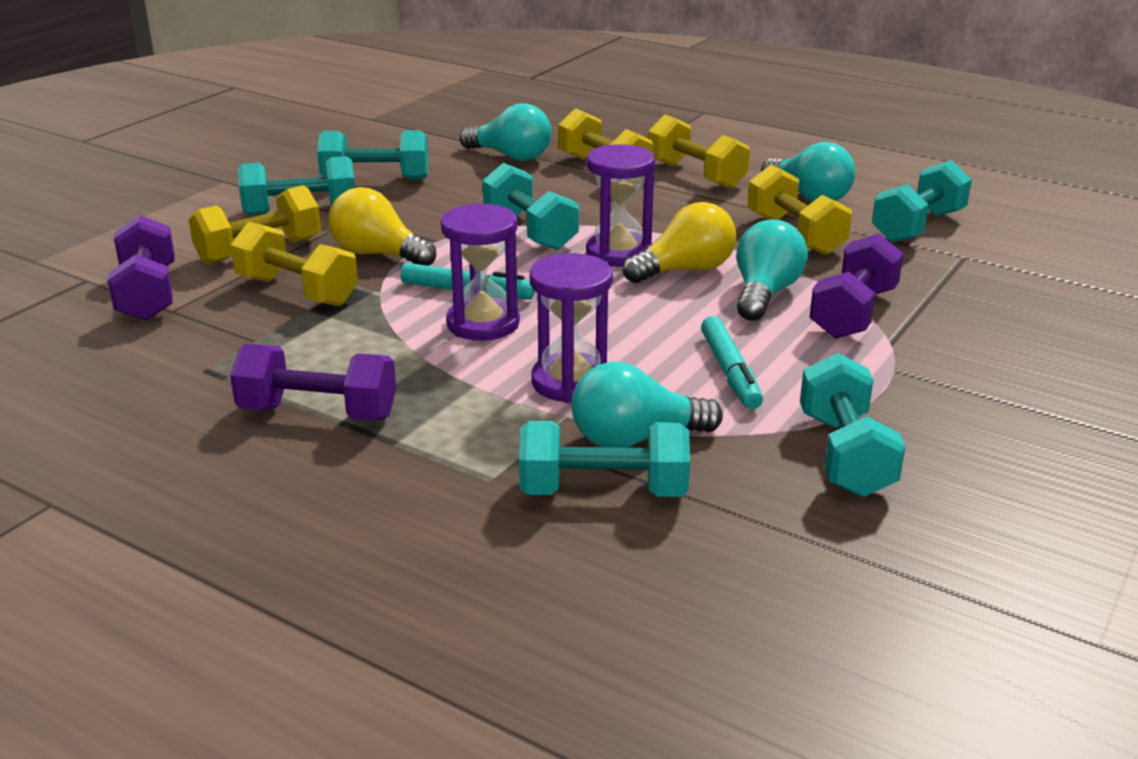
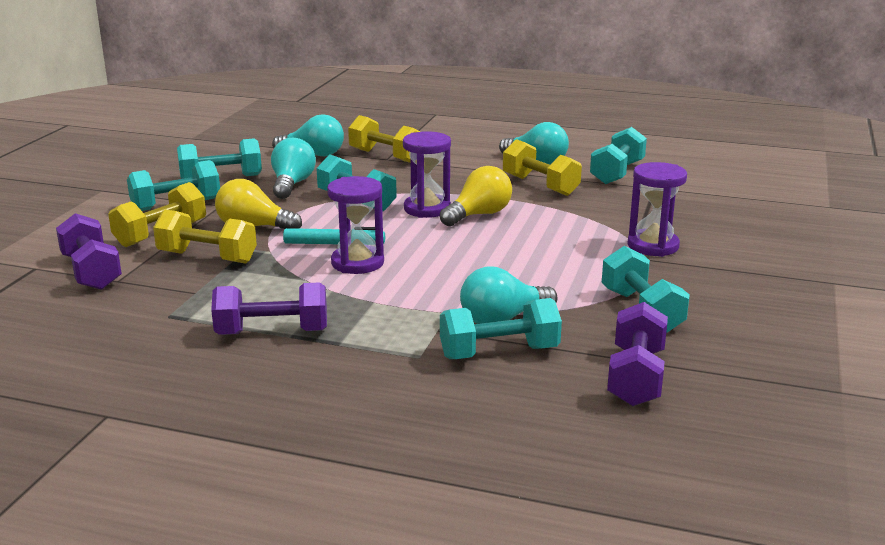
camera: 15 degrees left, 5 degrees down
(571, 382) = (440, 291): purple hourglass -> purple hourglass (653, 246)
(696, 175) = (452, 154): yellow dumbbell -> none
(730, 372) = (542, 272): turquoise marker -> none
(765, 293) = (539, 223): turquoise light bulb -> turquoise light bulb (292, 184)
(853, 313) = (603, 229): purple dumbbell -> purple dumbbell (636, 377)

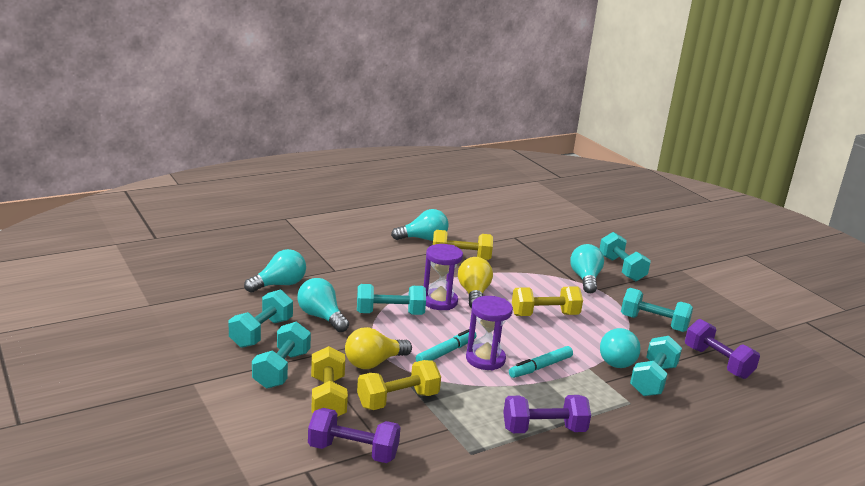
camera: 50 degrees left, 0 degrees up
(272, 332) = (544, 429): purple dumbbell -> purple dumbbell turned 45 degrees clockwise
(386, 156) = (330, 268): yellow dumbbell -> yellow dumbbell (544, 315)
(396, 290) = (540, 367): none -> turquoise marker
(617, 173) = (478, 232): turquoise dumbbell -> turquoise dumbbell (621, 268)
(653, 246) = (585, 279): purple hourglass -> turquoise light bulb

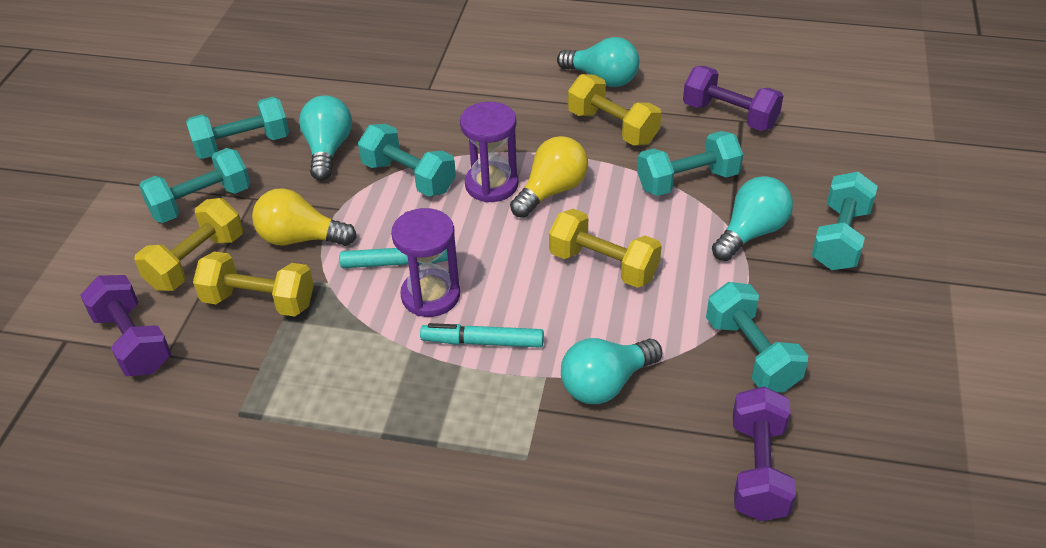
camera: 45 degrees right, 20 degrees up
(279, 285) = (342, 86): turquoise light bulb -> none
(544, 429) = (360, 432): purple dumbbell -> purple dumbbell (729, 116)
(653, 380) = (610, 443): turquoise dumbbell -> turquoise dumbbell (687, 181)

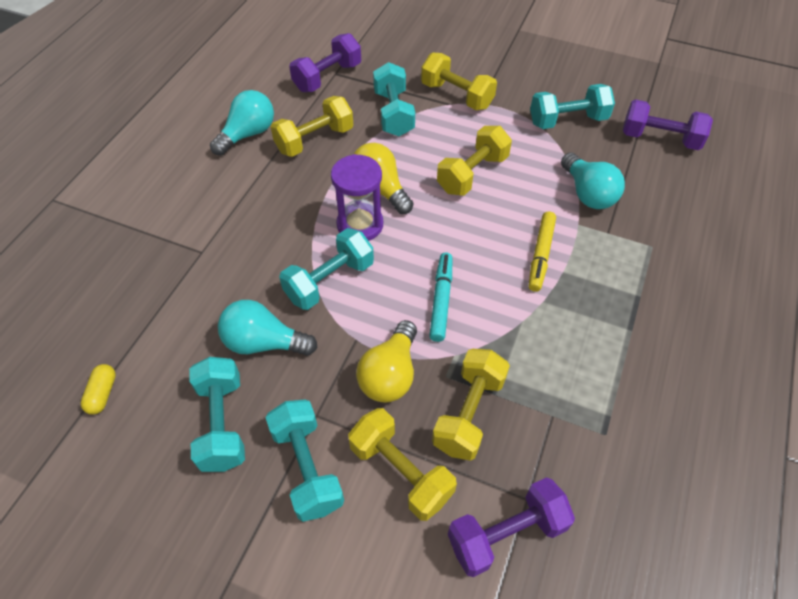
camera: 80 degrees left, 10 degrees up
(268, 75) = (102, 394): none -> yellow capsule
(430, 296) = (485, 282): purple hourglass -> none
(482, 342) = (540, 255): turquoise marker -> yellow marker
(751, 233) = (456, 96): turquoise light bulb -> yellow dumbbell
(840, 238) = (472, 59): turquoise dumbbell -> none

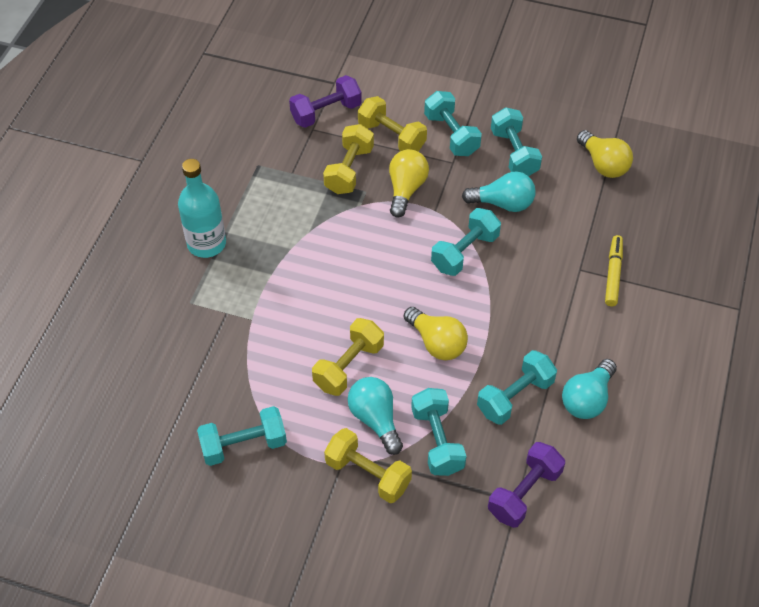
camera: 175 degrees right, 0 degrees up
(102, 394) = (603, 164): yellow capsule -> yellow light bulb
(314, 140) = (515, 397): yellow dumbbell -> turquoise dumbbell
(360, 225) = (449, 304): purple hourglass -> none
(441, 300) = (372, 243): turquoise marker -> none
(540, 255) = (289, 287): yellow marker -> yellow marker (613, 274)
(588, 193) = (237, 352): turquoise light bulb -> turquoise light bulb (375, 419)
(651, 315) = (206, 243): none -> turquoise bottle
(660, 139) = (148, 426): purple dumbbell -> none

